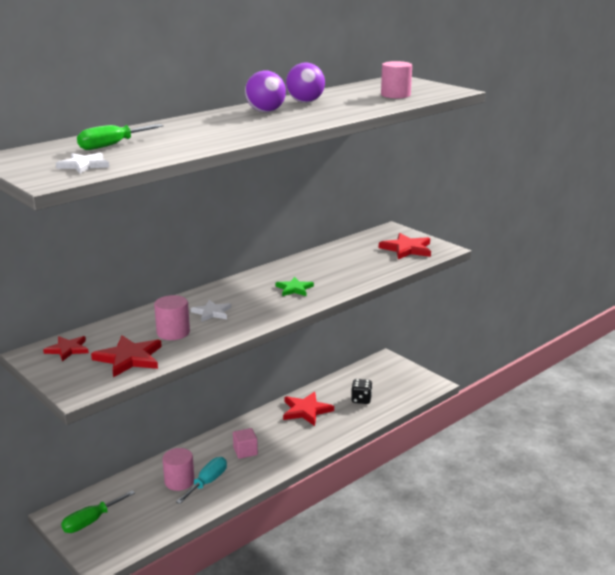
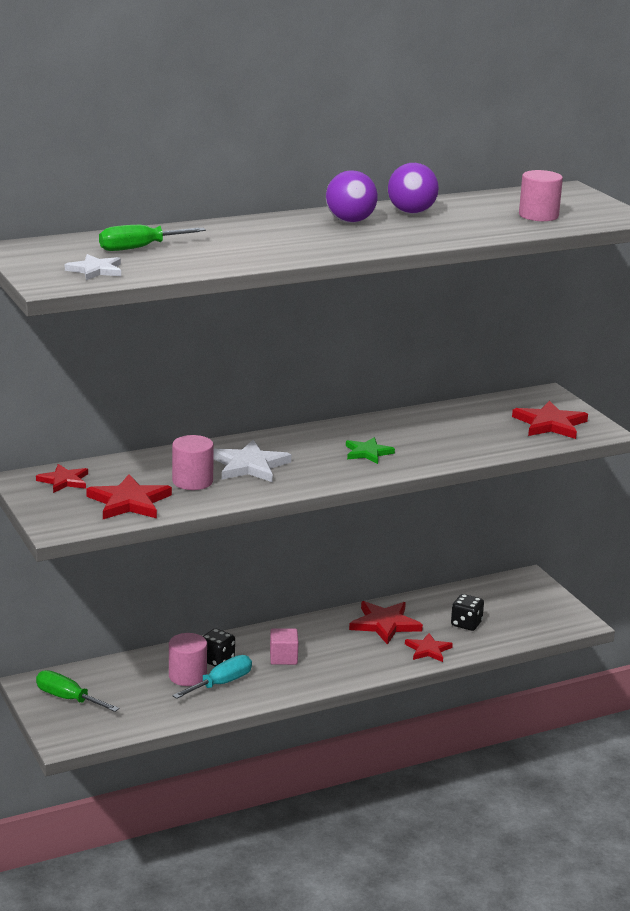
camera: 15 degrees right, 0 degrees up
(91, 521) = (68, 698): green screwdriver -> green screwdriver turned 60 degrees clockwise
(197, 463) = (217, 660): none -> black dice
(211, 312) = (249, 465): white star -> white star, size x1.56
(344, 424) = (428, 650): none -> red star

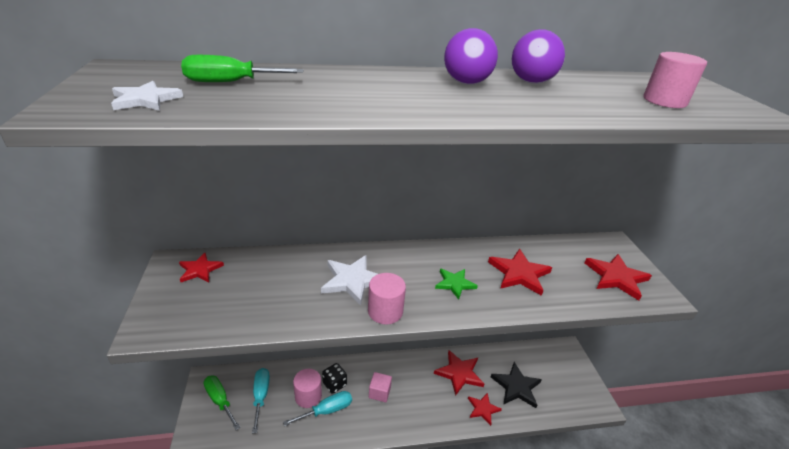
camera: 15 degrees right, 10 degrees up
(122, 686) = (261, 396): none -> turquoise screwdriver
(129, 502) = (229, 307): red star -> red star (519, 274)
(192, 481) = (296, 291): pink cylinder -> pink cylinder (385, 311)
(466, 624) = (516, 387): black dice -> black star

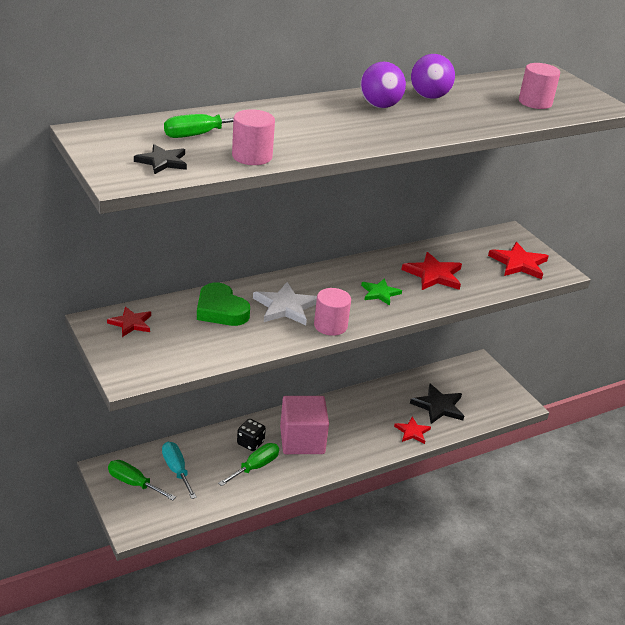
camera: 20 degrees left, 0 degrees up
(145, 100) = (162, 161): white star -> black star
(289, 272) = (221, 310): none -> green heart
(308, 396) = (228, 459): pink cylinder -> pink cylinder (252, 156)
(327, 410) = (255, 467): turquoise screwdriver -> green screwdriver
(379, 392) = (302, 440): pink cube -> pink cube, size x2.01
(459, 373) = (377, 406): red star -> none

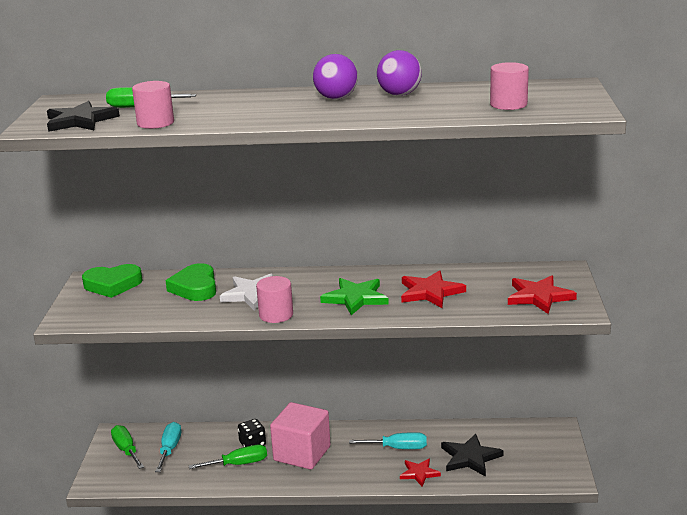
camera: 35 degrees right, 10 degrees down
(131, 323) = (112, 285): red star -> green heart
(162, 161) = (80, 121): black star -> black star, size x1.56
(377, 413) = (398, 448): none -> turquoise screwdriver
(380, 293) = (355, 298): green star -> green star, size x1.56

